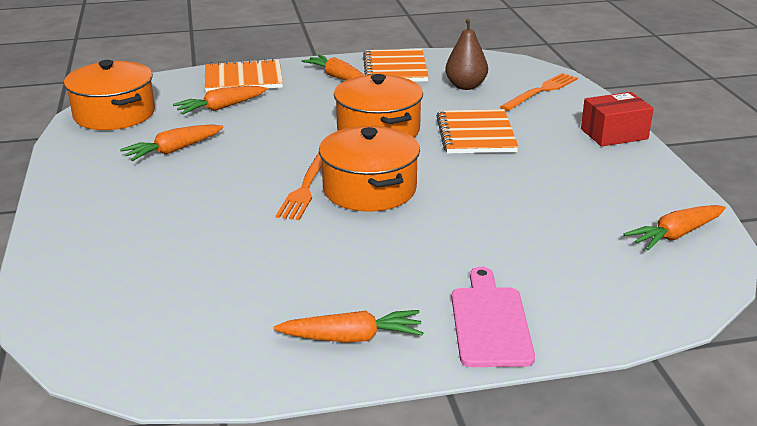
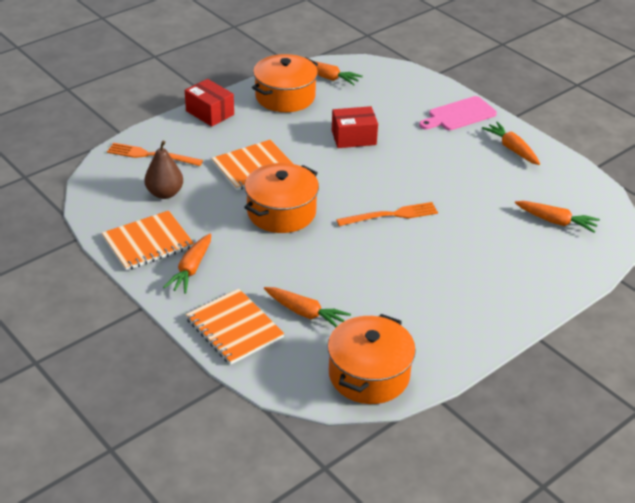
camera: 120 degrees left, 10 degrees up
(173, 150) = (398, 302): orange carrot -> orange carrot (556, 221)
(369, 189) = (370, 188): orange pot -> orange pot (285, 96)
(491, 209) = (353, 137): none -> red box

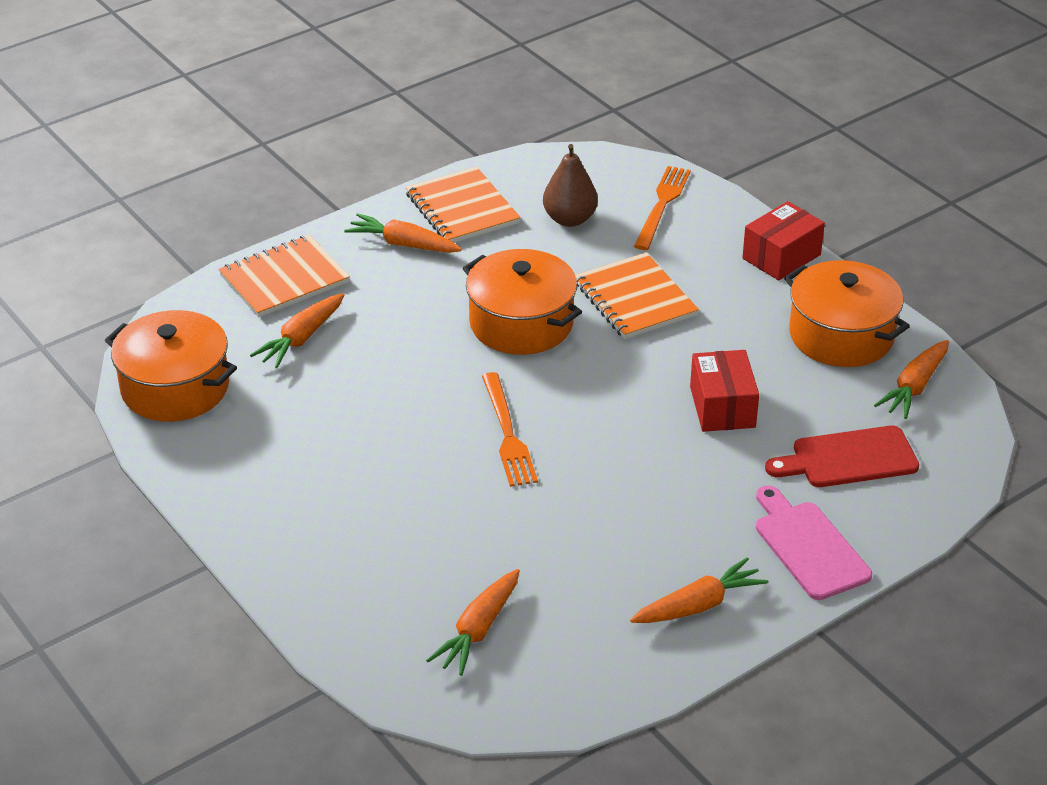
camera: 95 degrees right, 0 degrees up
(389, 100) = (848, 458): none -> red cutting board

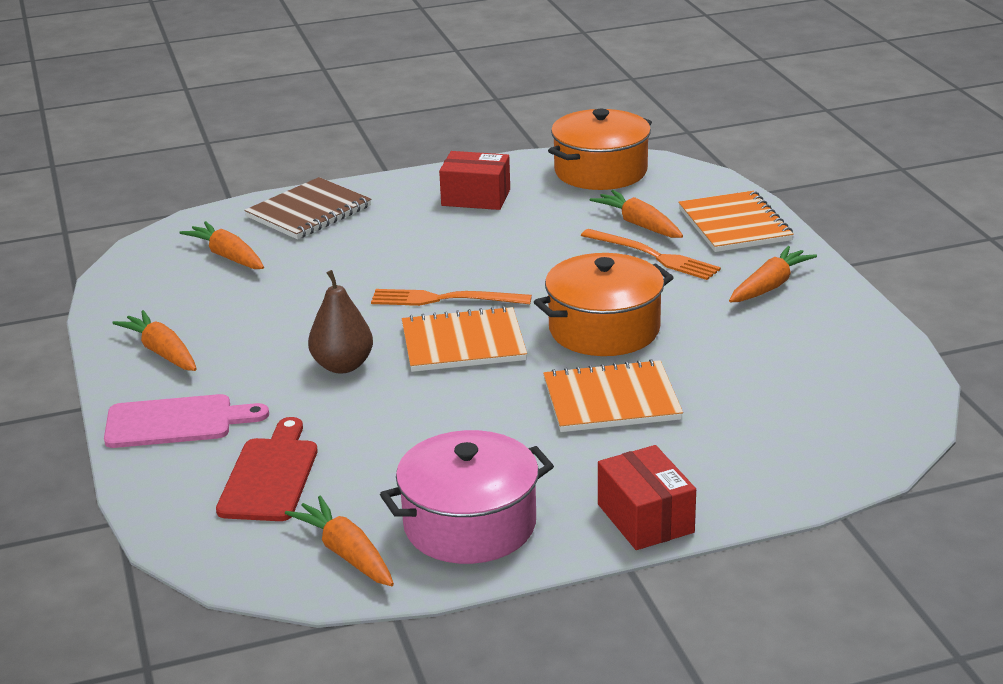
camera: 110 degrees right, 10 degrees down
(343, 597) = (309, 212): none -> brown notebook
(462, 209) = (825, 325): orange notebook -> orange notebook (463, 343)
(569, 219) = (781, 386): brown pear -> brown pear (342, 366)
(662, 205) = (790, 453): orange fork -> orange fork (653, 256)
(699, 605) = (162, 352): orange carrot -> orange carrot turned 150 degrees clockwise
(722, 407) = (402, 417): red box -> red box (476, 197)
(841, 335) = (470, 524): orange pot -> pink pot

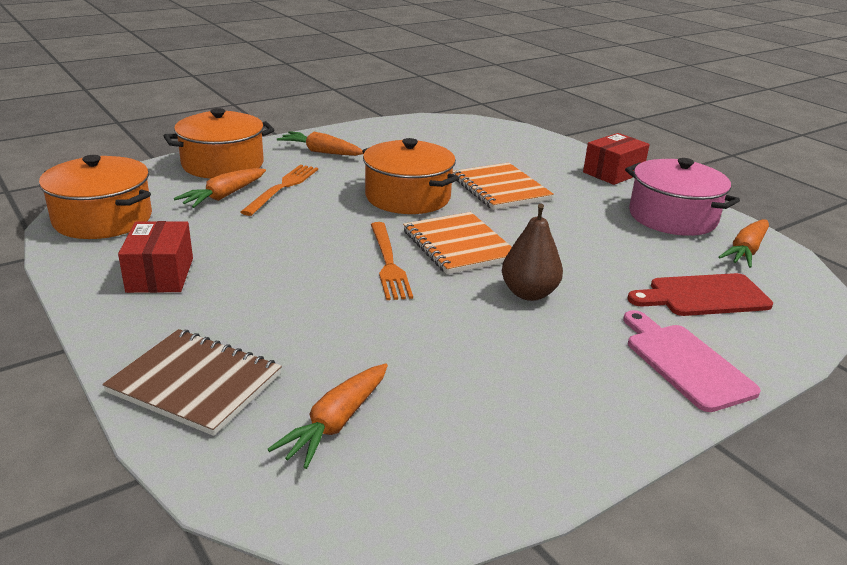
camera: 110 degrees left, 0 degrees up
(162, 352) = (580, 410): orange carrot -> none
(734, 225) = (223, 164): orange notebook -> orange pot

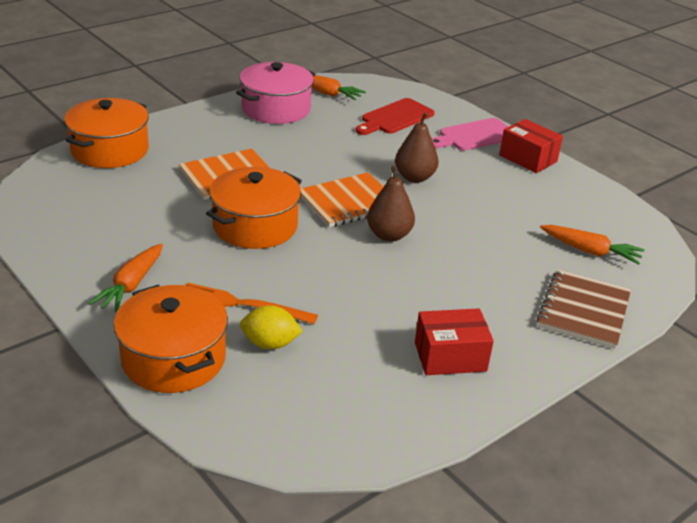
camera: 95 degrees left, 5 degrees up
(103, 219) = (346, 426): orange pot -> orange pot (110, 150)
(224, 196) = (270, 344): orange carrot -> yellow lemon
(388, 263) = (389, 235): orange fork -> brown pear
(613, 173) = (186, 120): red box -> red box (528, 158)
(703, 296) = (395, 118): red cutting board -> red cutting board turned 60 degrees clockwise

